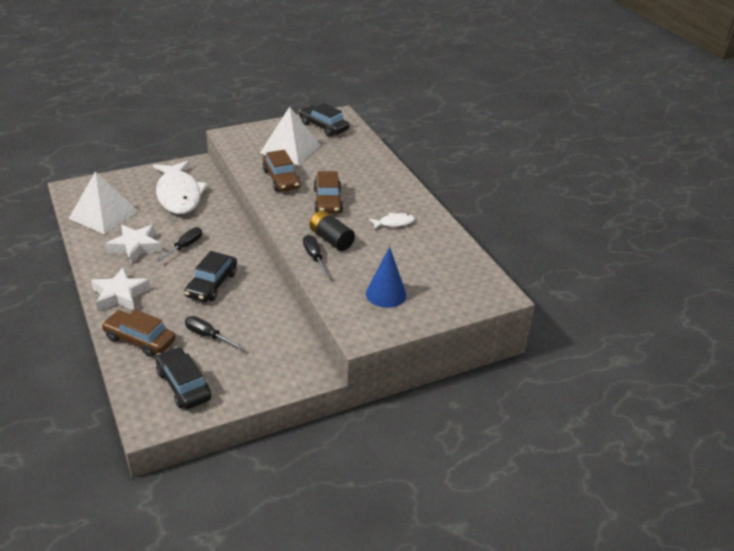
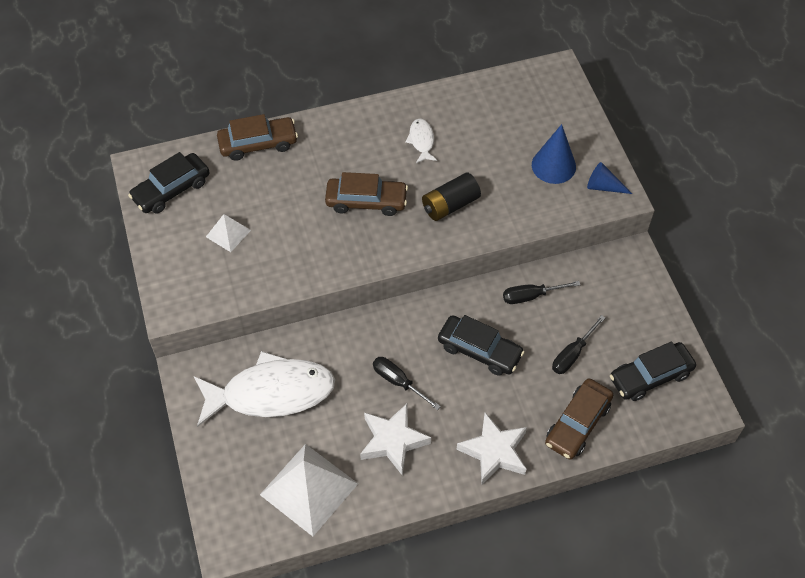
camera: 80 degrees left, 20 degrees up
(281, 179) = (307, 248): brown car -> brown car (258, 144)
(290, 149) = (228, 233): white pyramid -> white pyramid, size x0.51
(314, 257) = (484, 224): black screwdriver -> black screwdriver (531, 296)
(368, 325) = (603, 186): none -> blue cone

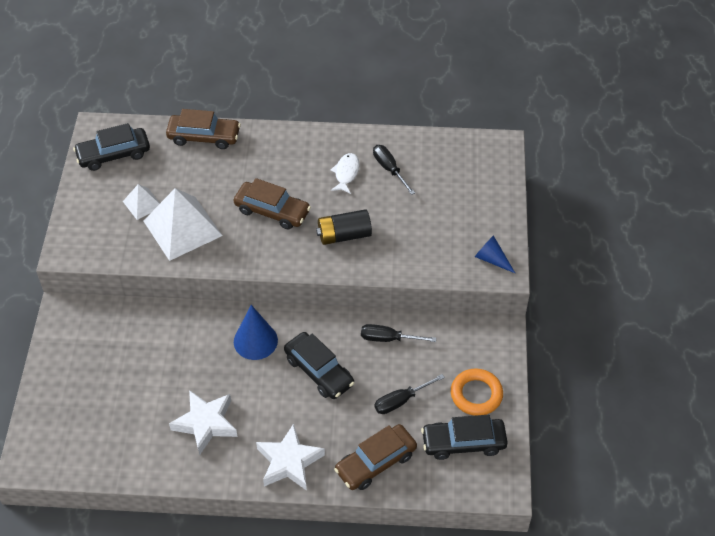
camera: 20 degrees right, 5 degrees down
(271, 393) = (123, 350): white fish -> none
(309, 489) = (115, 440): white pyramid -> white pyramid (182, 228)
(398, 382) = (235, 375): black screwdriver -> black screwdriver (389, 169)
(553, 165) = (454, 228): blue cone -> blue cone (255, 341)
(640, 325) = (476, 394): none -> orange ring

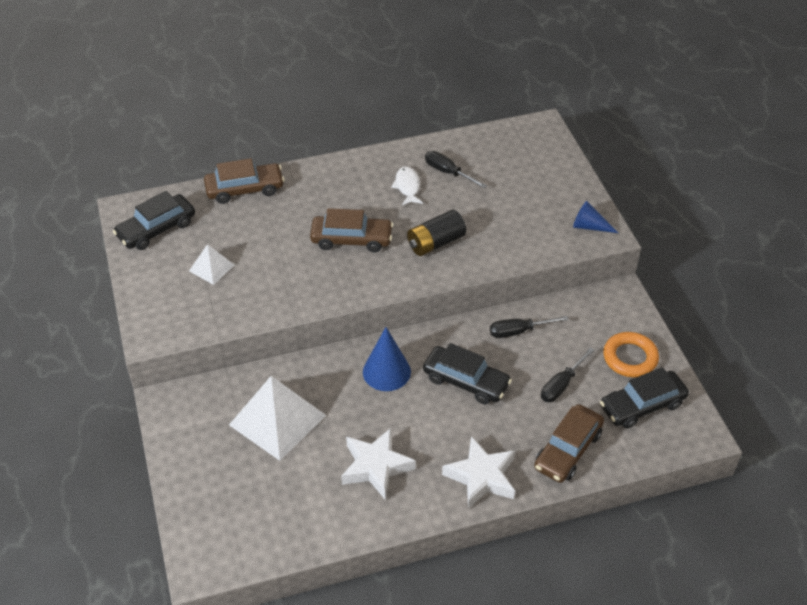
camera: 20 degrees left, 5 degrees down
(182, 228) = (266, 279): white pyramid -> white pyramid (277, 420)

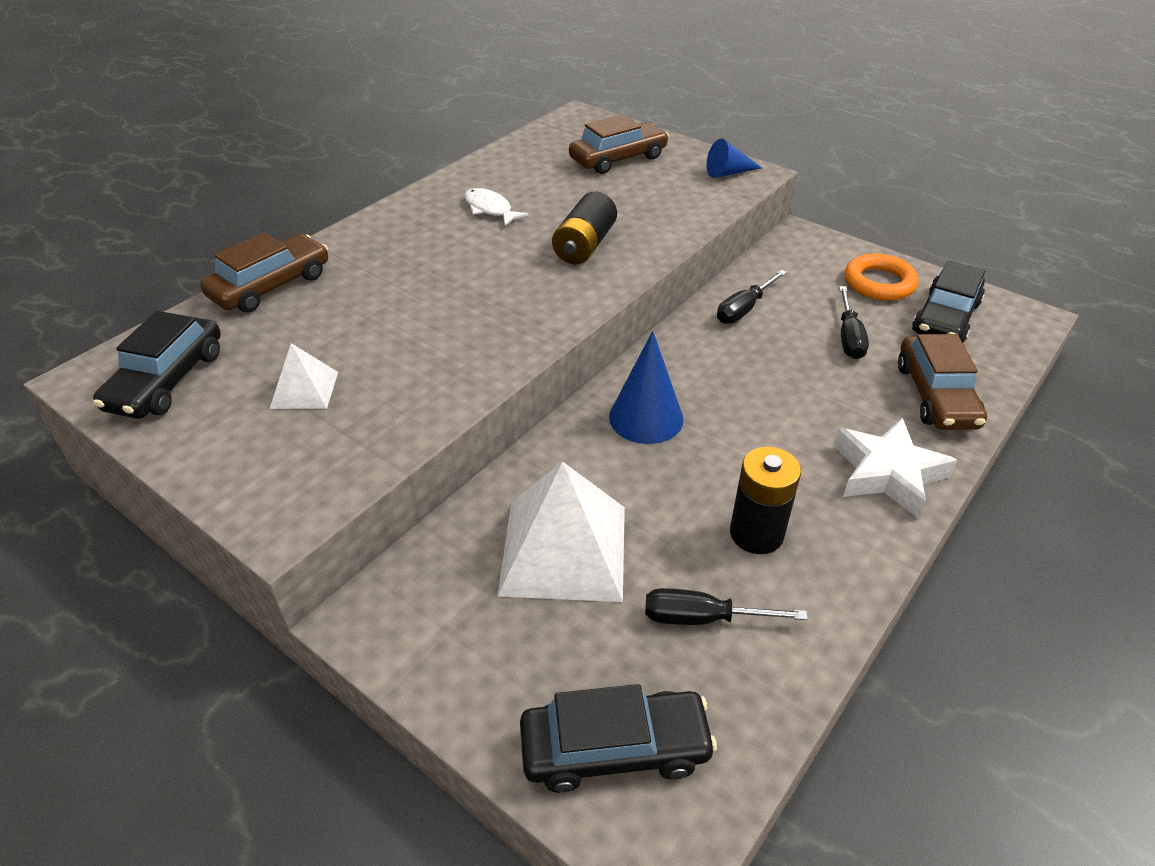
camera: 35 degrees left, 5 degrees down
(351, 239) = (477, 281): brown car -> brown car (618, 158)
(376, 466) = (756, 533): white star -> black battery
(448, 172) = (523, 182): black screwdriver -> black screwdriver (702, 618)
(466, 381) = (748, 382): black car -> black car (615, 748)

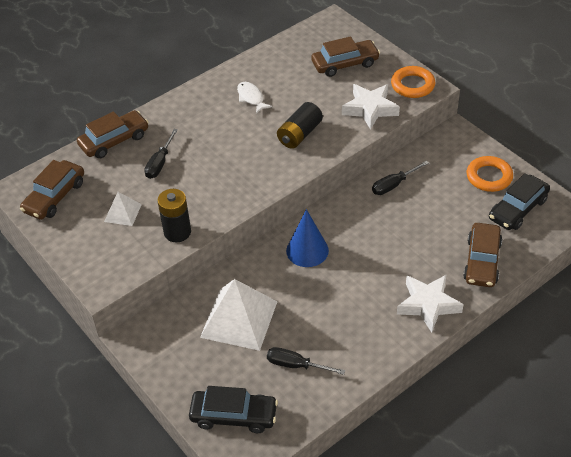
camera: 15 degrees right, 5 degrees up
(167, 380) = (55, 197): black car -> brown car
(680, 205) = (370, 109): none -> white star
(728, 173) = (412, 85): blue cone -> orange ring
(756, 533) = (341, 327): black battery -> black battery (177, 232)
(849, 337) = (449, 214): black screwdriver -> black screwdriver (160, 163)

